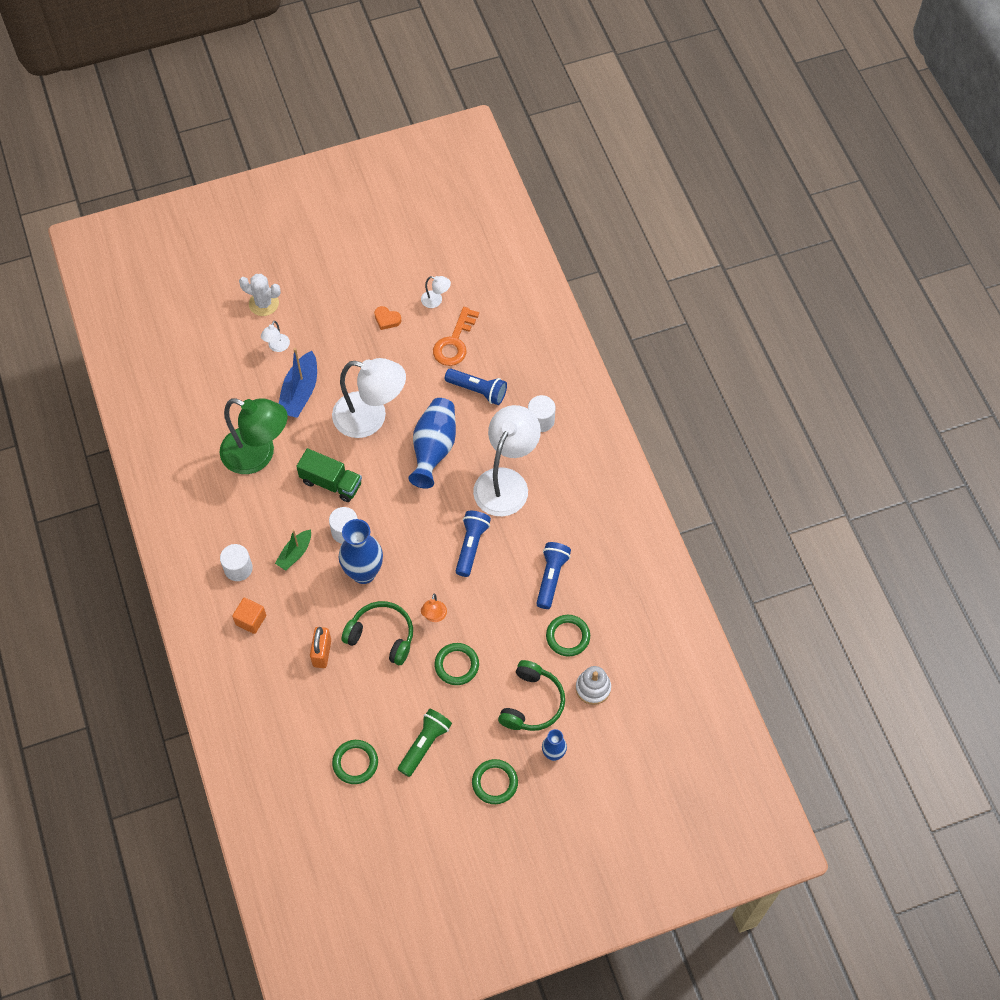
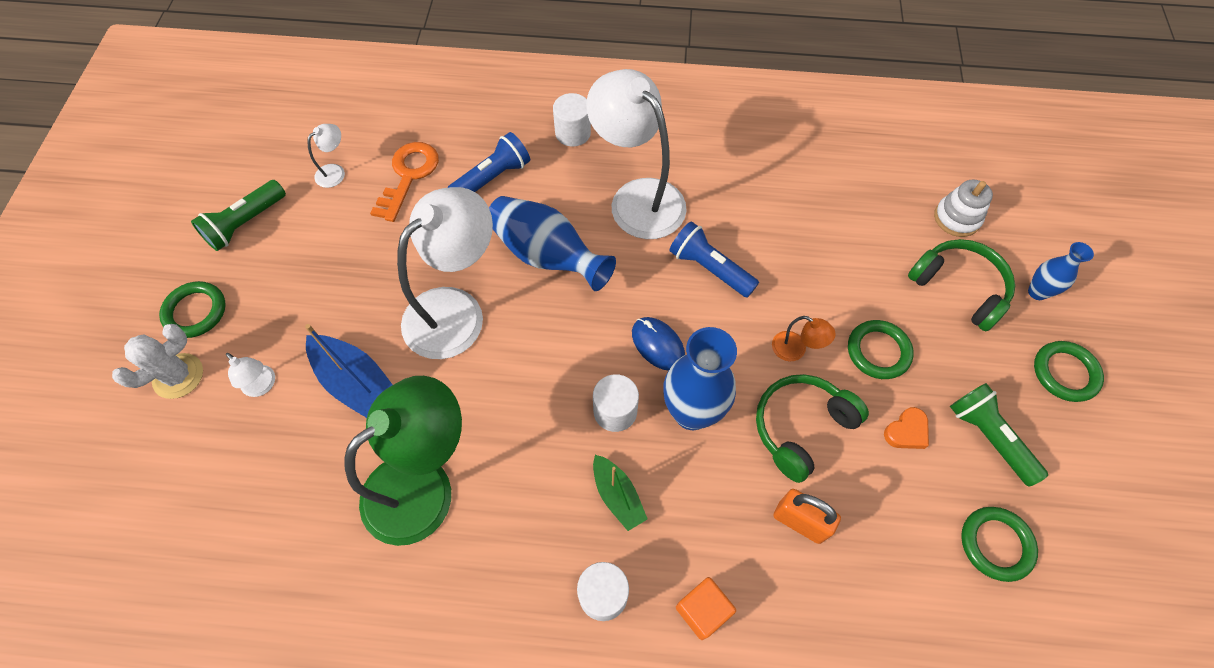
camera: 65 degrees left, 0 degrees up
(331, 483) = (527, 400): green truck -> none
(374, 276) = (245, 223): none -> green flashlight
(387, 319) = (321, 234): orange heart -> orange heart (906, 431)
(400, 537) = (658, 345): none -> blue mouse
(454, 342) = (409, 175): orange key -> orange key turned 120 degrees counterclockwise
(551, 577) = (791, 203): blue flashlight -> none
(568, 636) = (878, 217): green ring -> green ring (195, 312)

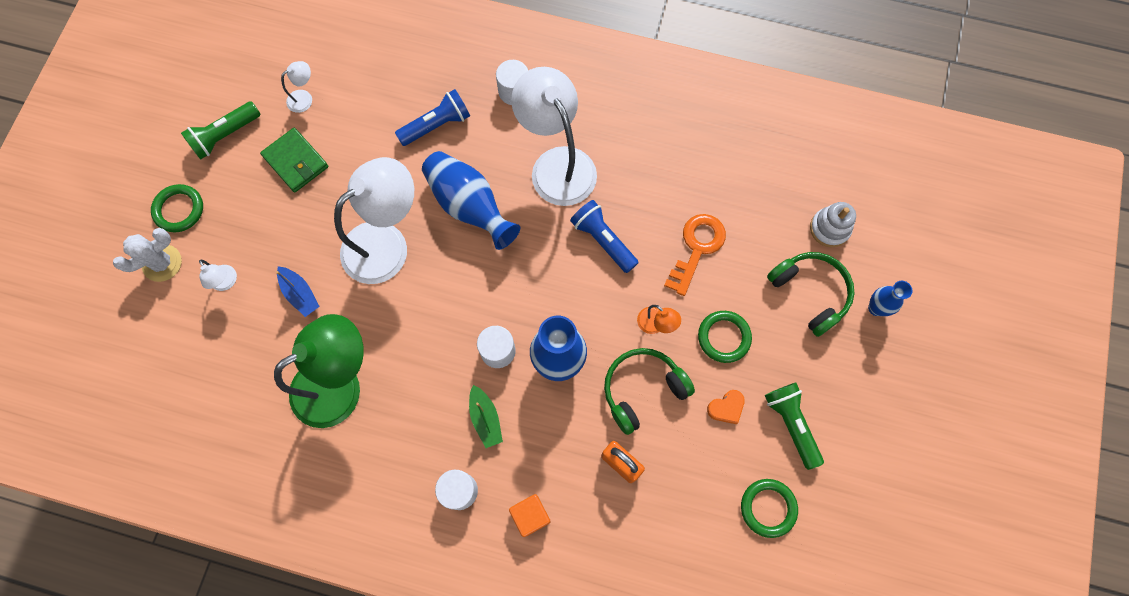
camera: 10 degrees right, 10 degrees up
(333, 238) = (296, 162): none -> green wallet
(358, 384) = (300, 294): blue boat -> blue boat, size x0.61
(409, 175) = (366, 111): orange key -> orange key (697, 248)
(658, 345) = (544, 301): blue mouse -> none
(1065, 373) = (873, 382): green ring -> none

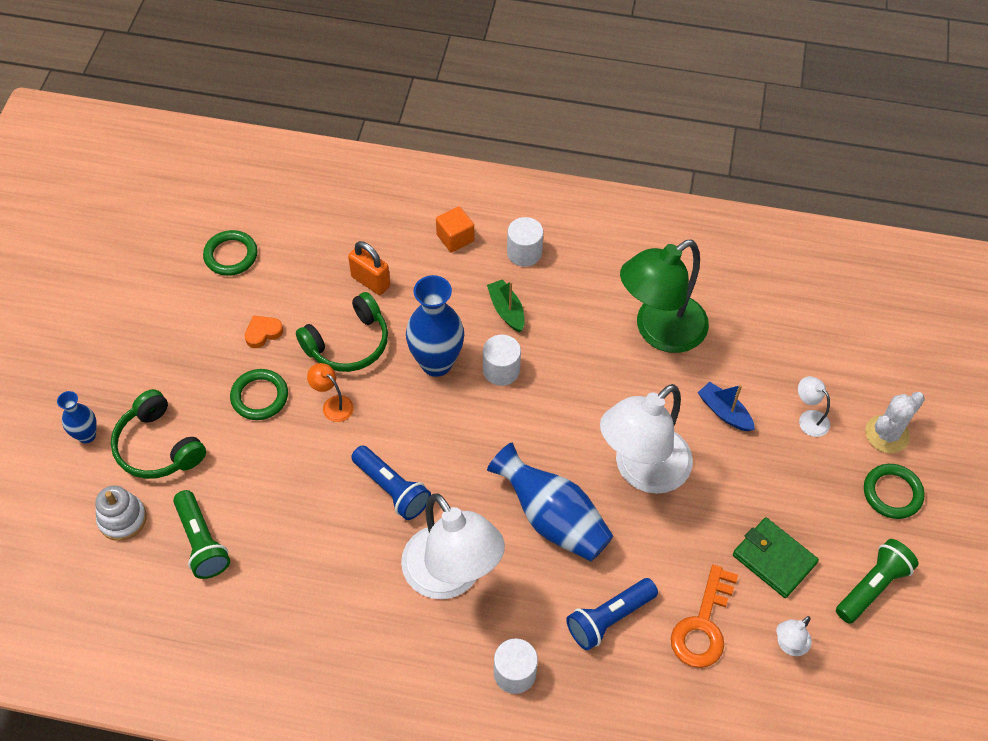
camera: 175 degrees right, 15 degrees down
(697, 248) = (282, 487): orange key -> orange key (703, 625)
(791, 424) = (199, 323): green flashlight -> green flashlight (202, 542)

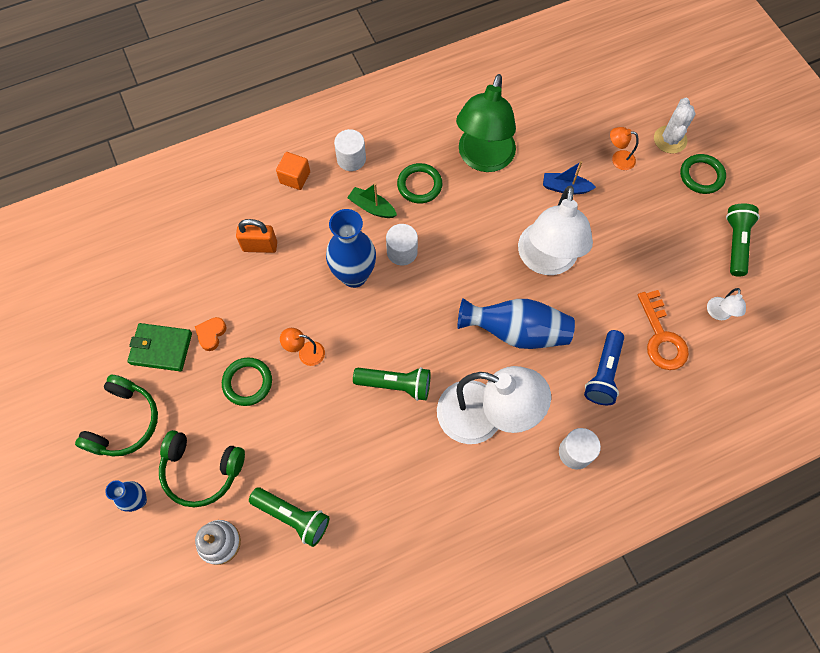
camera: 35 degrees left, 10 degrees up
(231, 255) = (138, 292): green ring -> green ring (419, 185)
(348, 343) = (280, 301): green headphones -> green headphones (124, 422)
(392, 489) = (395, 385): blue flashlight -> green flashlight
(774, 559) = (668, 265): green wallet -> green wallet (161, 348)
(809, 418) = (618, 159): white lamp -> orange lamp

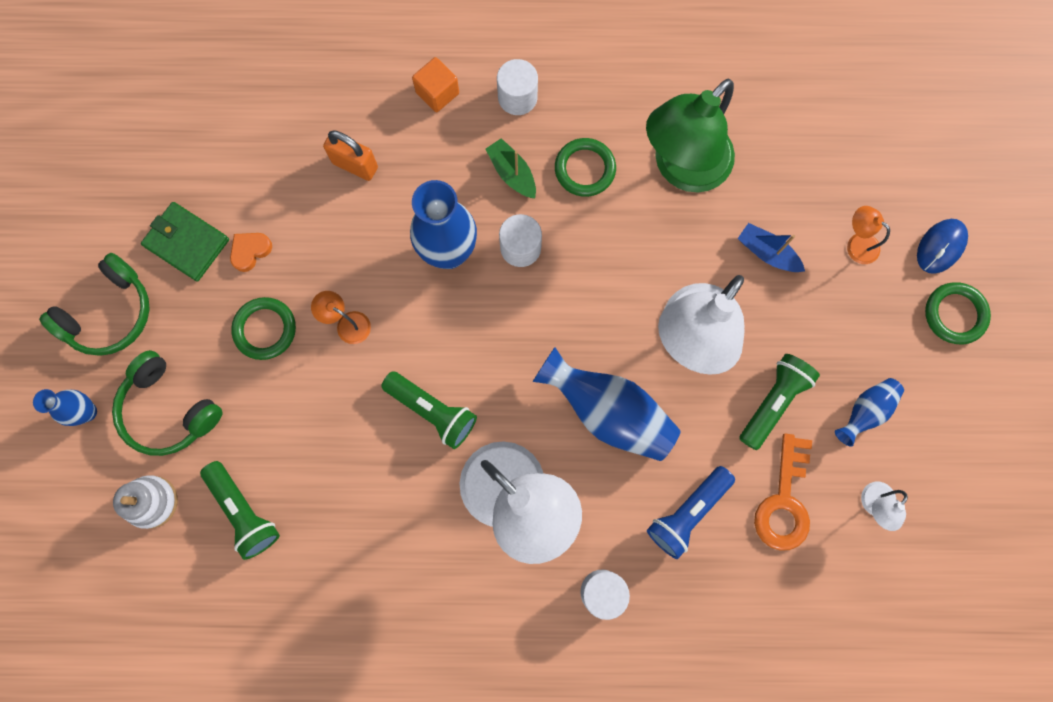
camera: 25 degrees right, 10 degrees up
(670, 140) = (940, 247): white cactus -> blue mouse
(680, 258) = (865, 411): none -> blue vase
(735, 243) = (948, 424): green flashlight -> green flashlight (773, 402)

